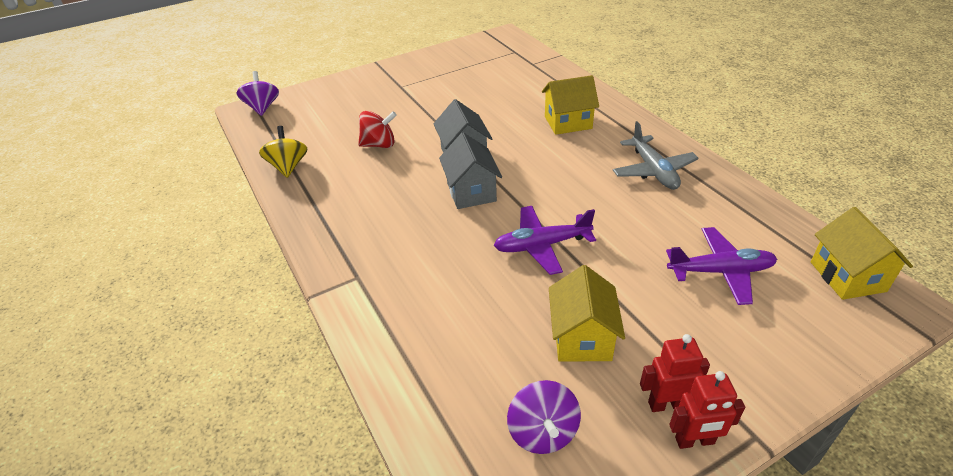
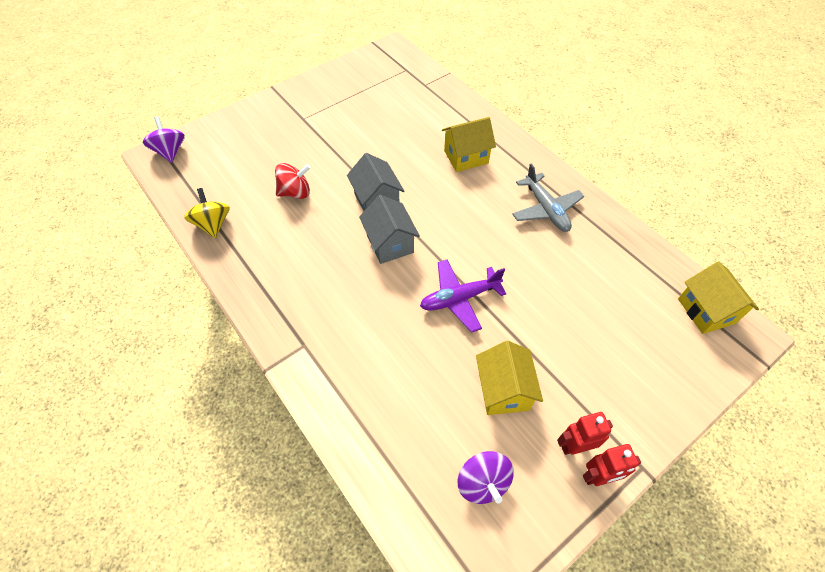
camera: 10 degrees left, 15 degrees up
(720, 271) = (608, 314): purple plane -> none

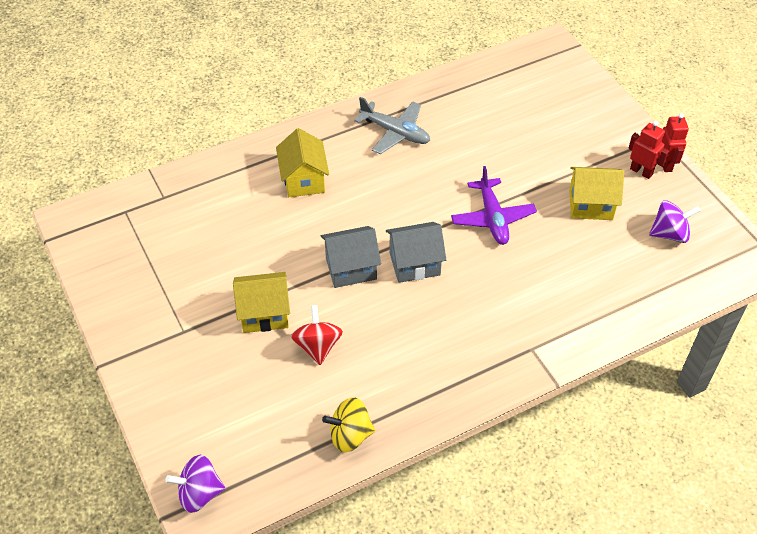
camera: 80 degrees left, 5 degrees down
(546, 209) = (395, 132): grey plane -> grey plane turned 45 degrees clockwise
(574, 446) = (641, 171): red robot -> red robot turned 135 degrees clockwise
(706, 311) = (527, 61): yellow house -> yellow house (264, 314)

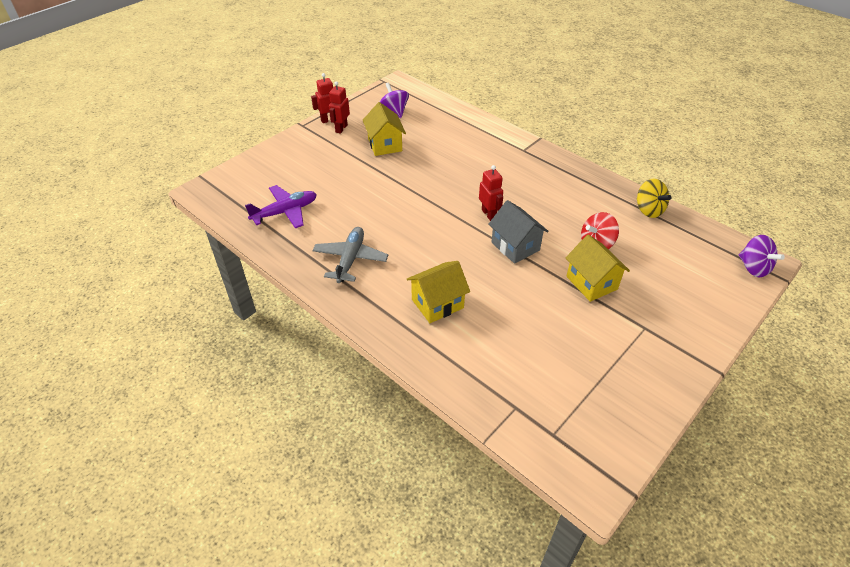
camera: 110 degrees left, 5 degrees down
(414, 264) = (489, 214): grey house -> red robot
(492, 218) = (422, 185): purple plane -> purple plane (285, 212)

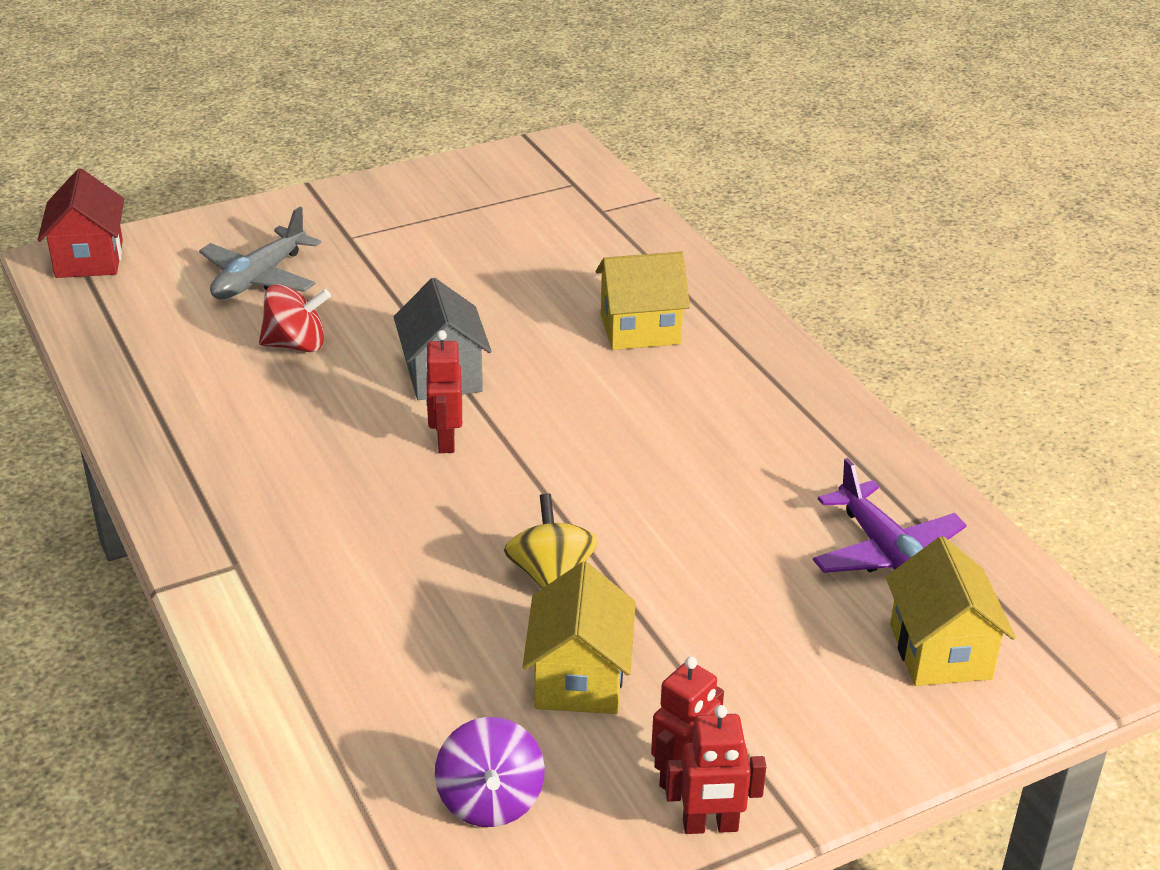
camera: 160 degrees left, 10 degrees down
(285, 212) = (886, 553): purple plane -> purple plane turned 105 degrees counterclockwise
(350, 259) = (767, 427): grey plane -> grey plane (259, 278)
(591, 283) = (366, 299): yellow house -> yellow house (940, 651)
(648, 210) = (131, 373): yellow spinning top -> yellow spinning top (551, 575)
(753, 268) = (89, 259): purple spinning top -> red house

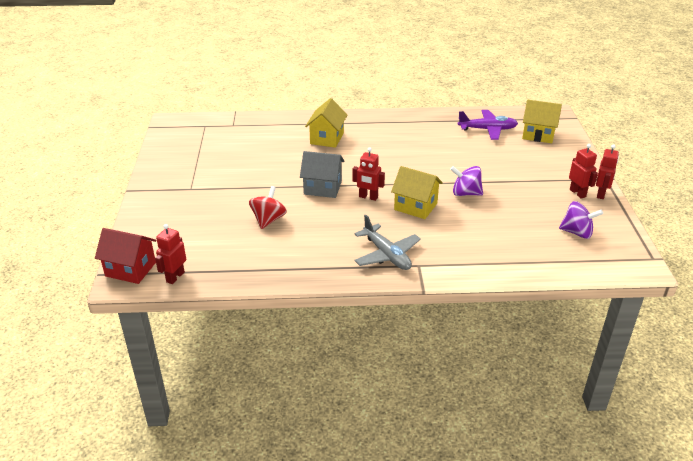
camera: 65 degrees left, 0 degrees up
(85, 304) = (175, 277): none -> red robot
(259, 278) = (202, 219): grey plane -> grey plane (387, 255)
(551, 575) = (465, 193): yellow spinning top -> purple spinning top
(579, 679) = (523, 201): yellow house -> yellow house (415, 206)

